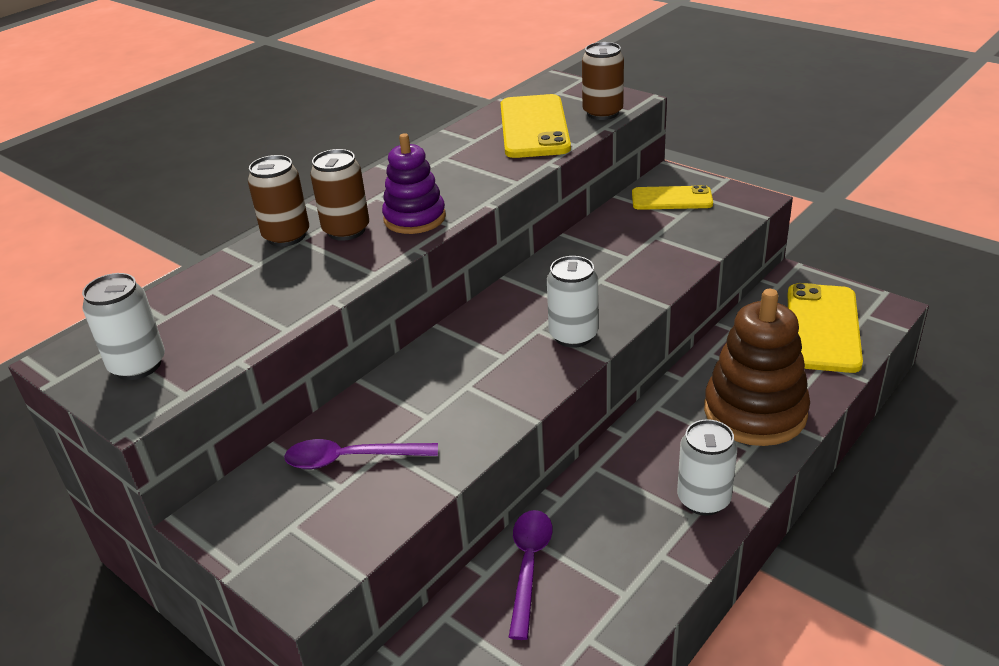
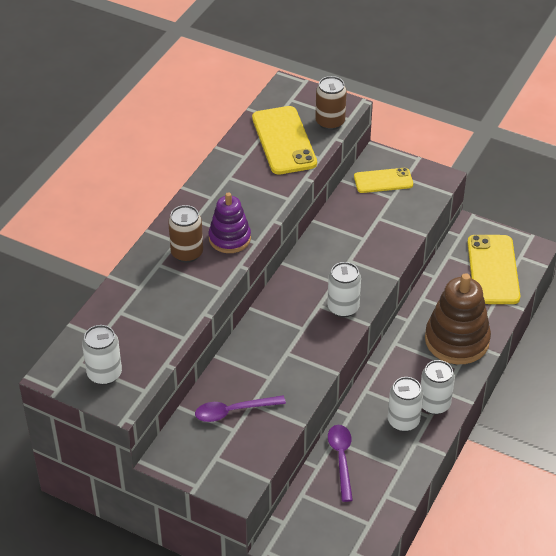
camera: 15 degrees left, 10 degrees up
(286, 236) = (147, 262): brown can -> none
(646, 519) = (403, 421): none -> white can

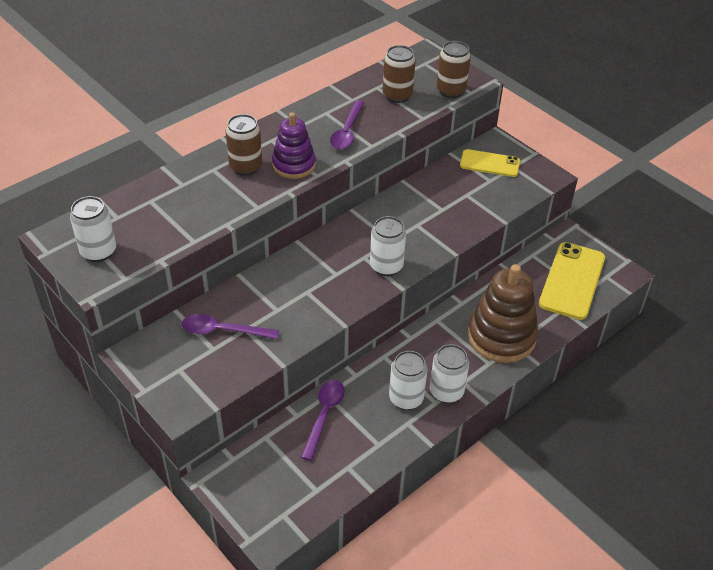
camera: 20 degrees right, 0 degrees up
(259, 191) = (347, 132): none -> purple spoon
(284, 141) = (397, 95): yellow phone -> brown can

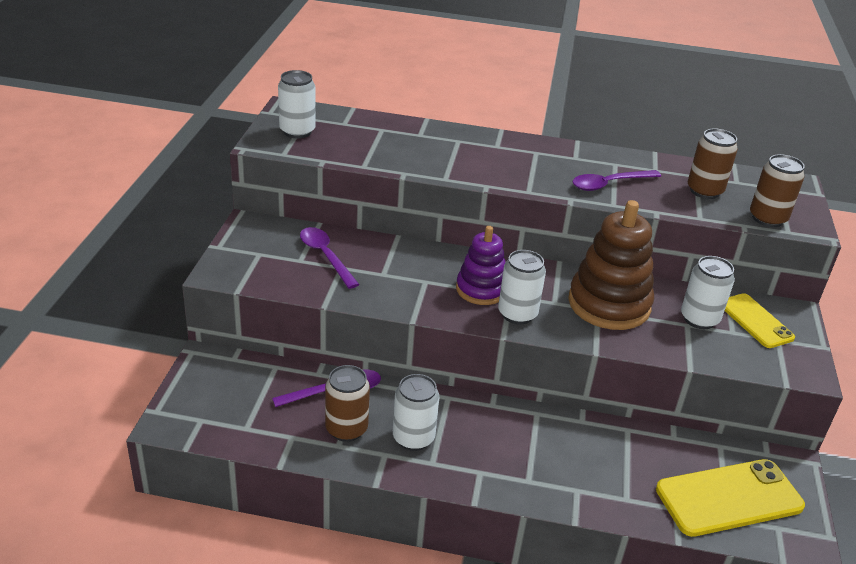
camera: 50 degrees right, 10 degrees down
(245, 167) = (484, 153): brown can -> brown can (346, 429)
(294, 165) = (522, 175): purple stacking toy -> purple stacking toy (481, 289)
(446, 392) = (453, 464): white can -> white can (699, 319)
(501, 336) = (575, 474): brown stacking toy -> brown stacking toy (609, 304)

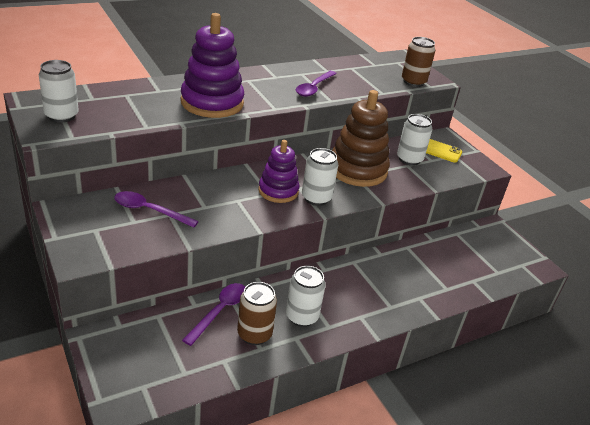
camera: 40 degrees left, 0 degrees up
(462, 164) = (212, 103): none -> purple stacking toy
(704, 191) = (366, 76): brown can -> none
(729, 498) = (488, 261): yellow phone -> none

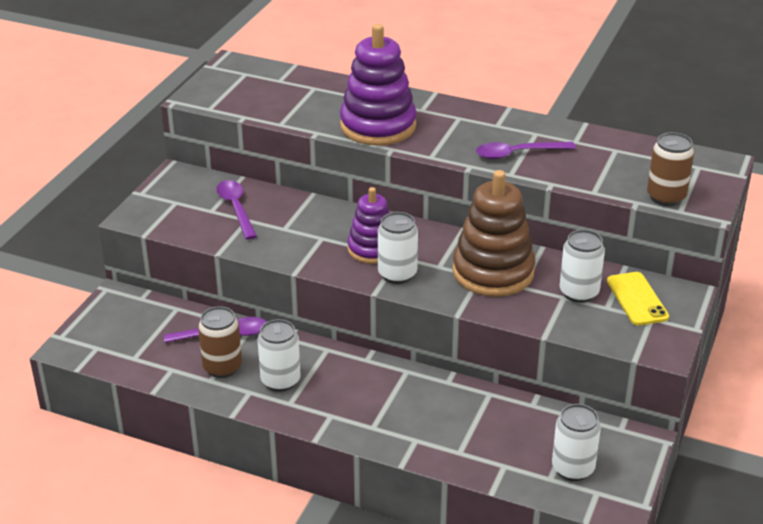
camera: 55 degrees right, 0 degrees up
(61, 116) = (231, 87): white can -> white can (573, 468)

